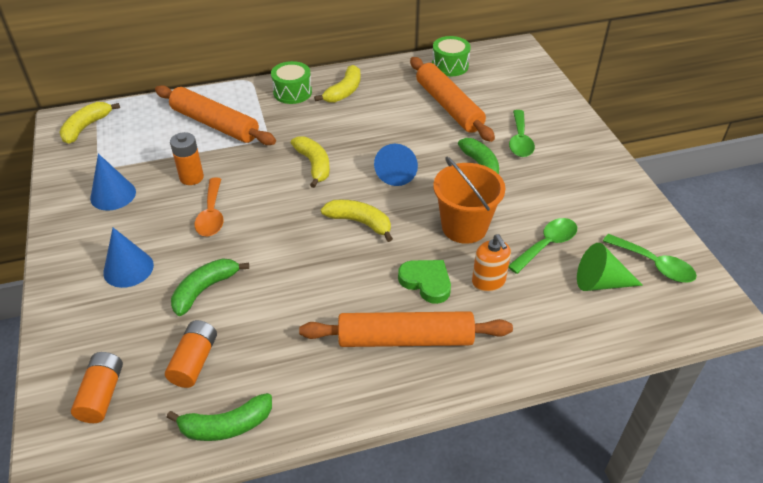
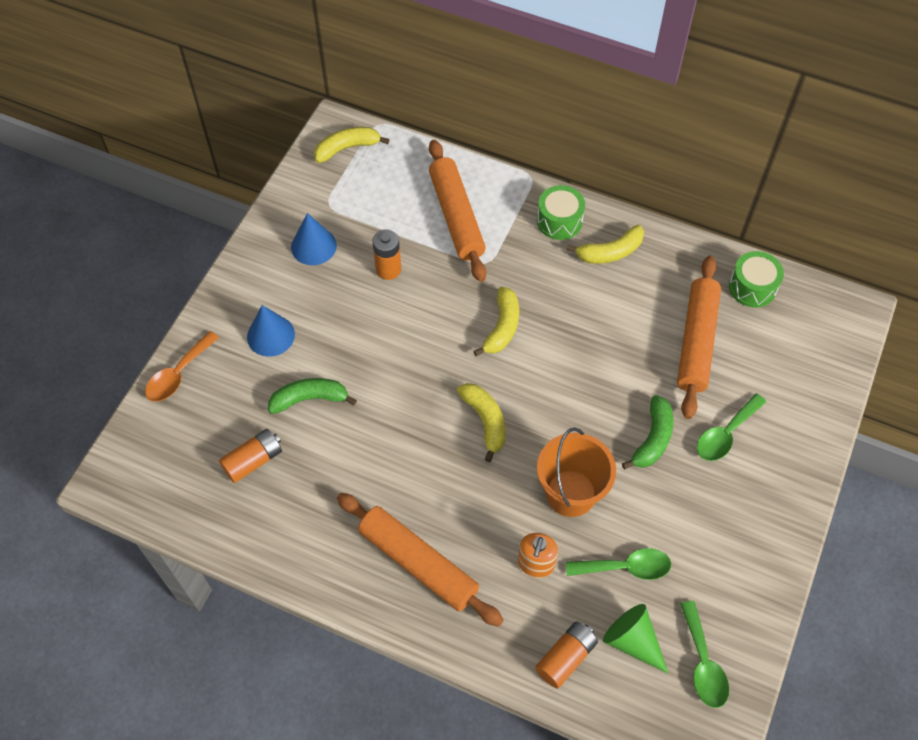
camera: 40 degrees right, 15 degrees up
(102, 394) = (174, 441): orange battery -> orange battery (565, 657)
(211, 215) = (373, 324): orange spoon -> orange spoon (178, 374)
(226, 426) = (233, 533): green banana -> none
(397, 172) = (569, 388): blue cone -> none
(426, 282) = (484, 524): green heart -> none

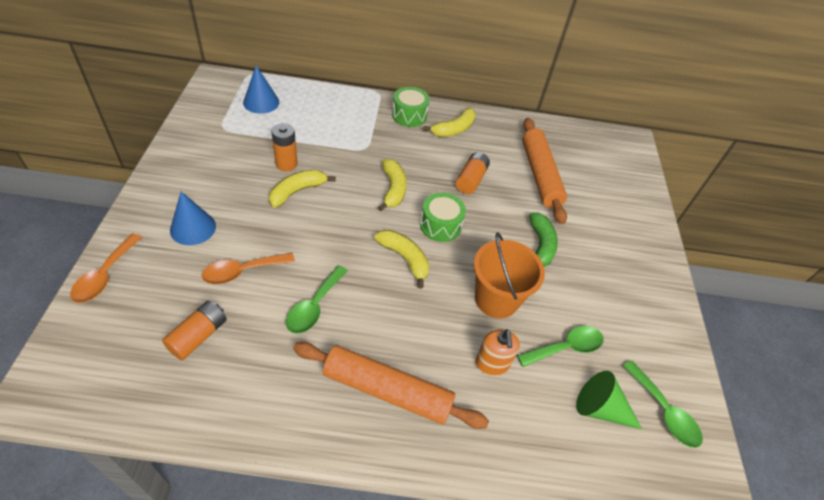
camera: 25 degrees left, 10 degrees down
(309, 399) = (242, 271): green banana -> orange spoon
(313, 246) = (217, 157): blue cone -> blue cone (261, 102)
(347, 148) = (228, 90): yellow banana -> yellow banana (297, 191)
(456, 216) = (330, 122): orange rolling pin -> none
(565, 657) = (552, 441): orange battery -> orange battery (471, 180)
(725, 434) = (590, 232): green spoon -> green spoon (314, 306)
(752, 287) = (560, 136): green drum -> green drum (440, 225)

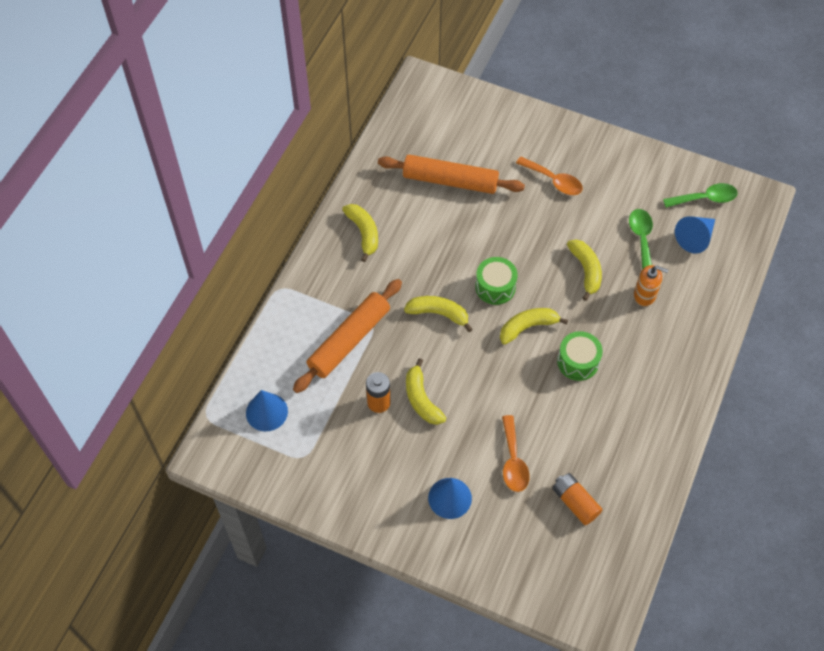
camera: 65 degrees left, 10 degrees up
(105, 275) = (492, 575): orange spoon -> orange spoon (554, 181)
(314, 306) = (564, 410): green spoon -> none
(387, 391) = (653, 374): orange rolling pin -> orange rolling pin (349, 340)
(409, 115) = (329, 268): green drum -> green drum (578, 362)
(471, 180) = (442, 242): orange battery -> none
(496, 299) = (586, 270): orange bucket -> yellow banana
(541, 245) = (536, 215): green banana -> none
(600, 409) = (695, 238): green cone -> blue cone

